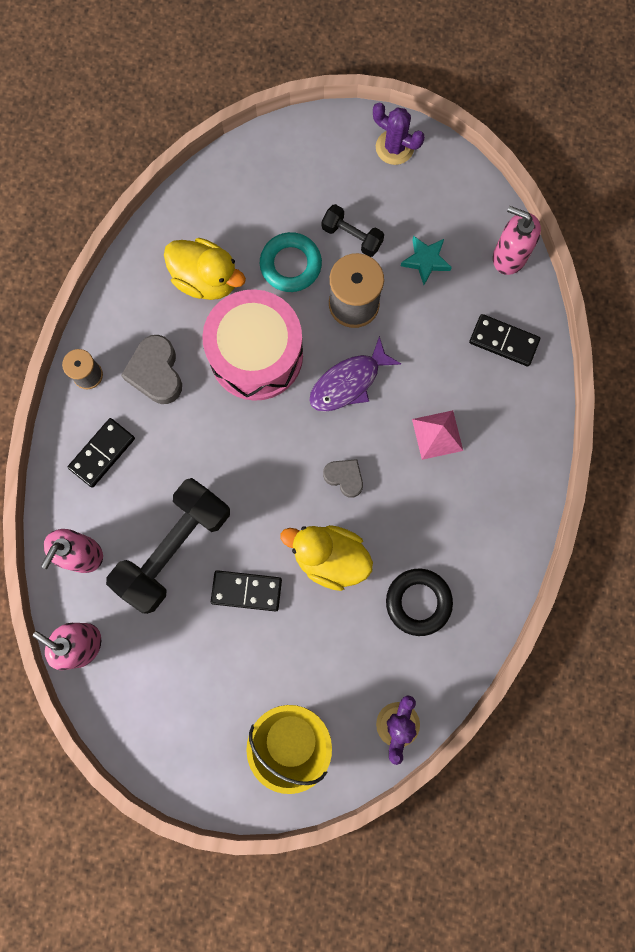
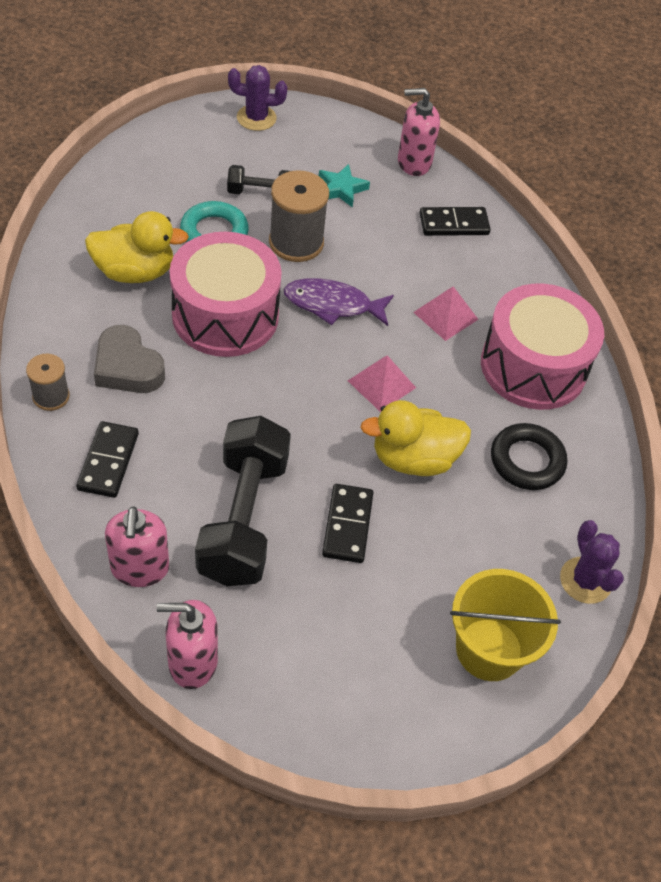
camera: 35 degrees left, 25 degrees down
(246, 590) = (347, 525): black domino -> black domino turned 60 degrees counterclockwise
(344, 477) = (381, 384): grey heart -> pink pyramid
(348, 382) = (333, 305): purple fish -> purple fish turned 75 degrees clockwise
(480, 518) = (533, 366): none -> pink drum

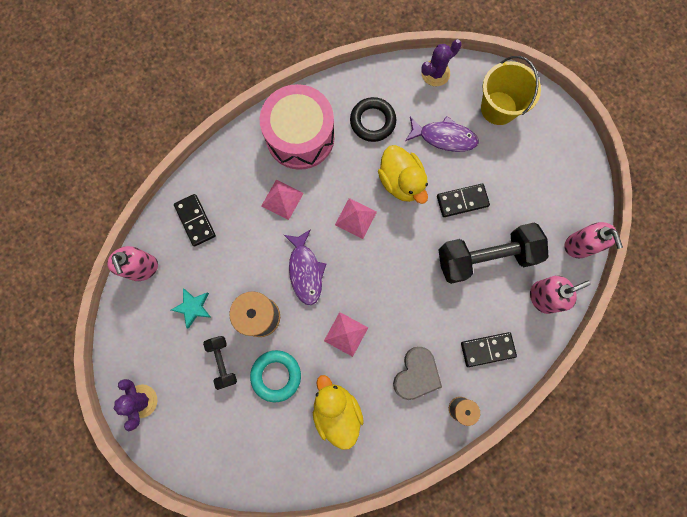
camera: 105 degrees left, 25 degrees up
(225, 315) = (346, 334): pink drum -> pink pyramid
(465, 545) = (444, 137): none -> purple fish

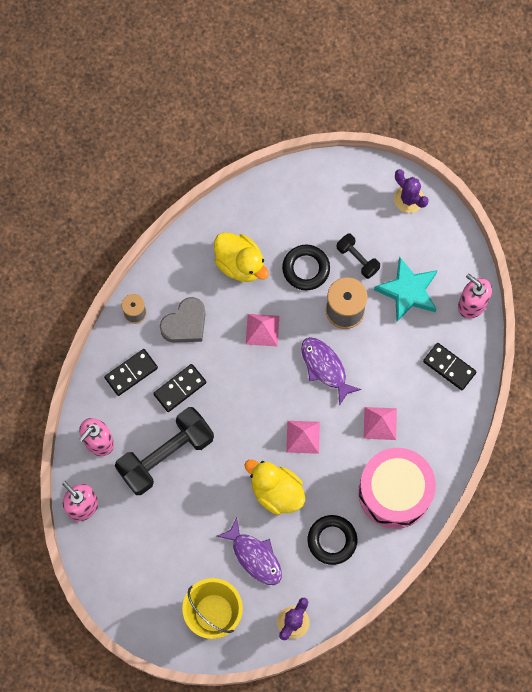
camera: 155 degrees right, 5 degrees down
(193, 307) = (408, 291): turquoise star -> turquoise star, size x1.68
(276, 375) = (306, 269): turquoise ring -> black ring
(416, 374) = (185, 324): grey heart -> grey heart turned 135 degrees counterclockwise
(444, 137) = (254, 556): purple fish -> purple fish turned 120 degrees counterclockwise
(462, 201) = (210, 499): black domino -> black domino (180, 388)

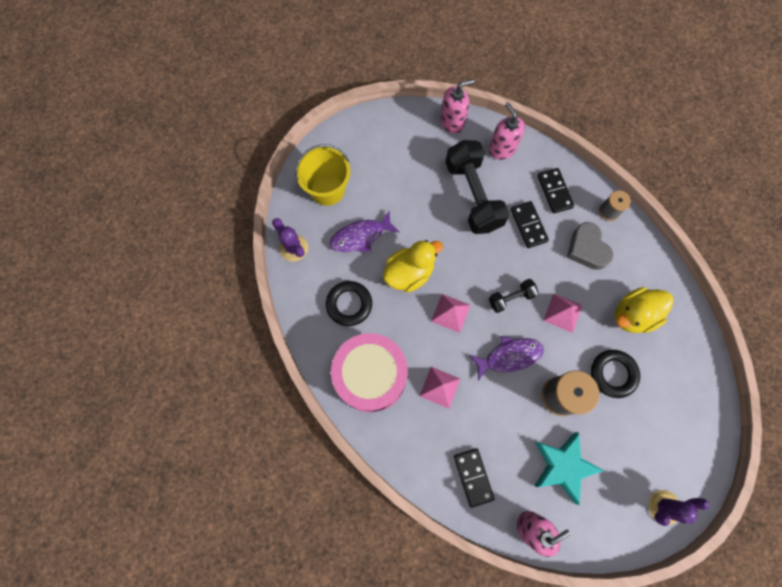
camera: 110 degrees right, 0 degrees up
(357, 259) = (610, 428): black dumbbell -> black dumbbell (511, 298)
(449, 367) = (473, 477): black domino -> black domino turned 75 degrees counterclockwise

